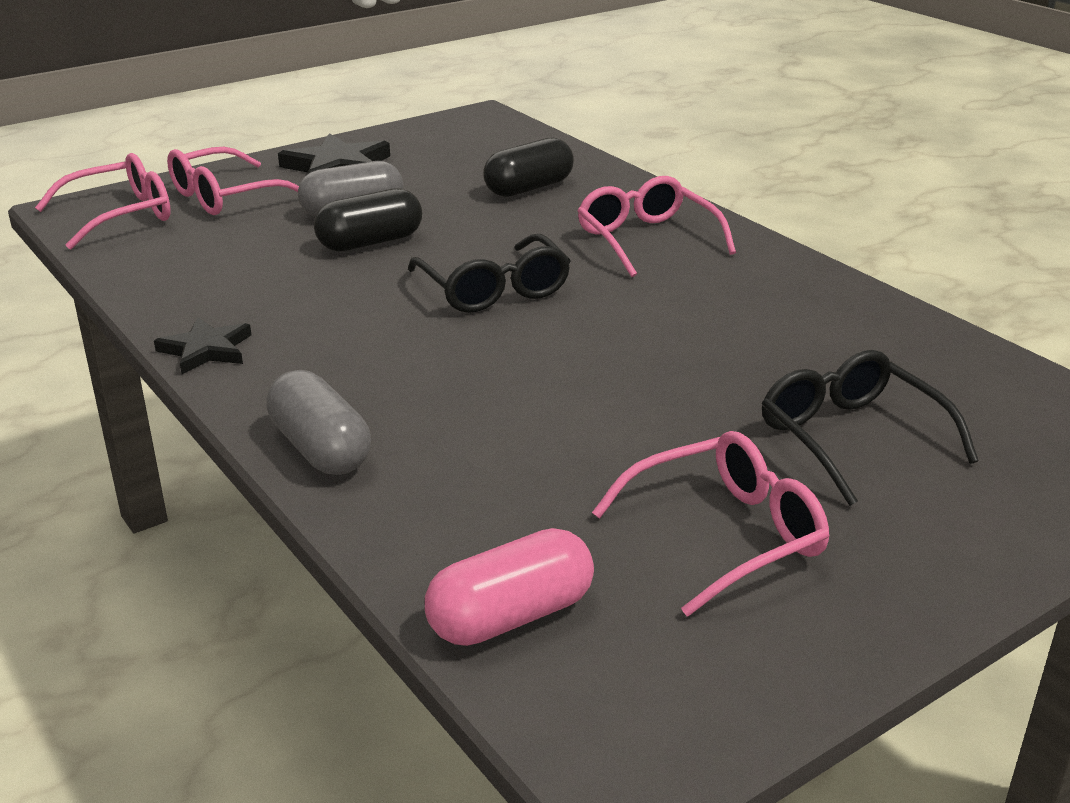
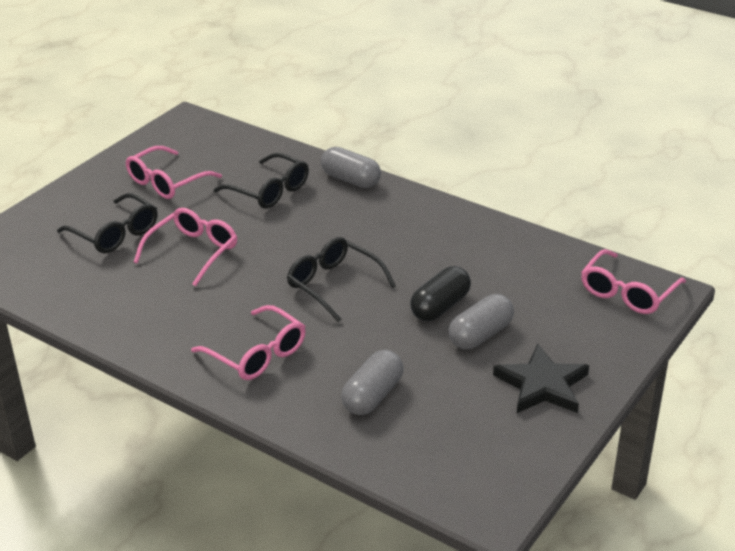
camera: 160 degrees right, 5 degrees up
(206, 350) = (452, 212): black star -> none
(225, 196) = (584, 328): pink glasses -> pink glasses (193, 252)
(503, 461) = (269, 191): none -> black glasses
(511, 616) = (237, 143): pink capsule -> none
(529, 188) = (372, 396): black capsule -> grey capsule

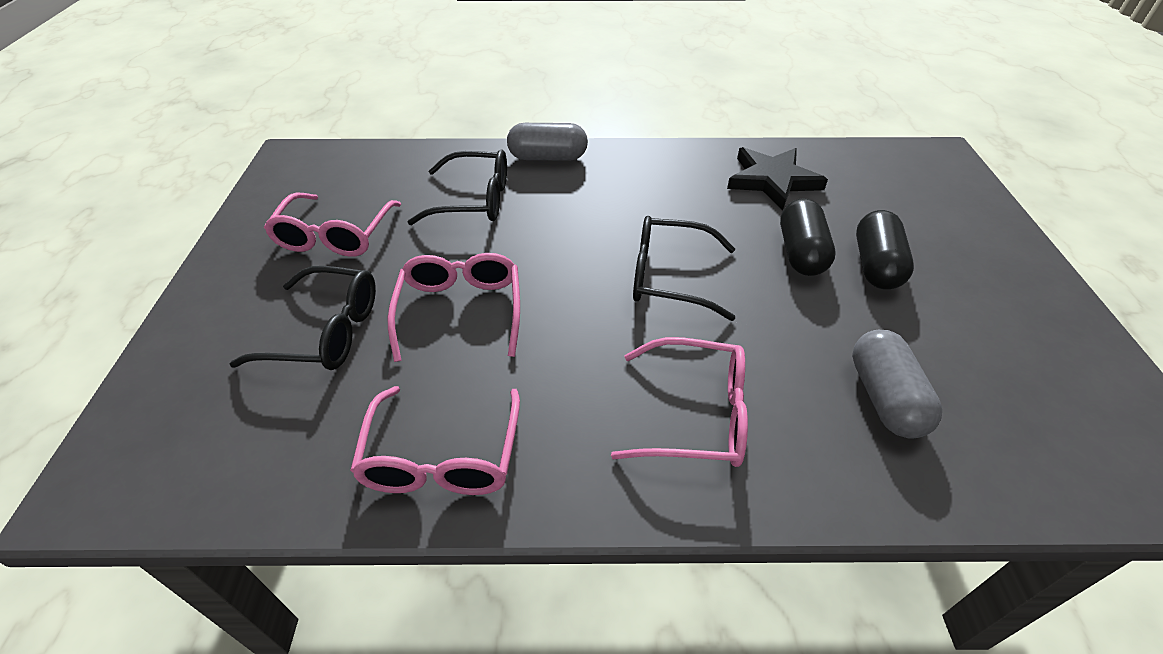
camera: 35 degrees left, 10 degrees up
(480, 335) = (875, 265): grey capsule -> black capsule
(542, 385) = (999, 292): black star -> black star (772, 180)
(627, 292) = (920, 168): pink glasses -> pink glasses (442, 457)

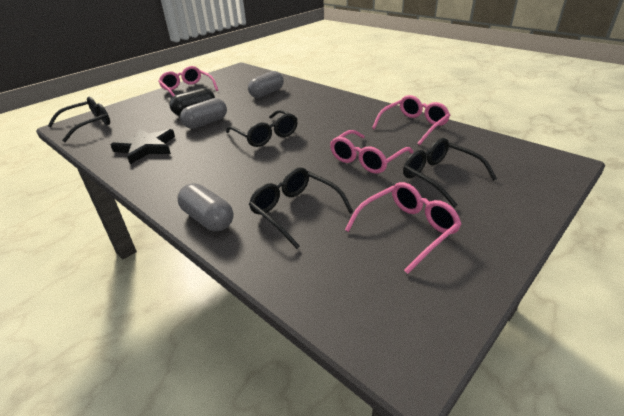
camera: 135 degrees left, 10 degrees down
(695, 415) = (322, 107): pink glasses -> pink glasses (187, 90)
(801, 252) = (206, 123): black capsule -> grey capsule
(927, 168) = (88, 125): none -> black glasses

